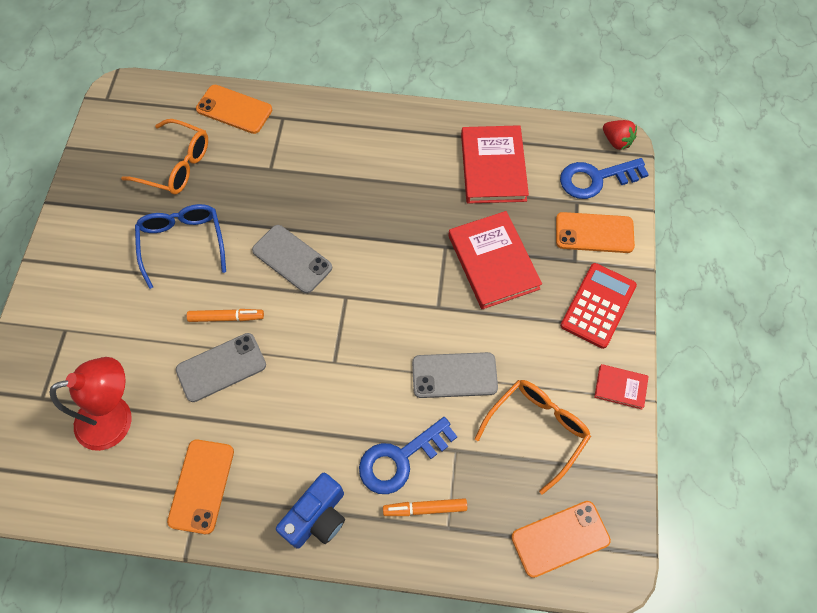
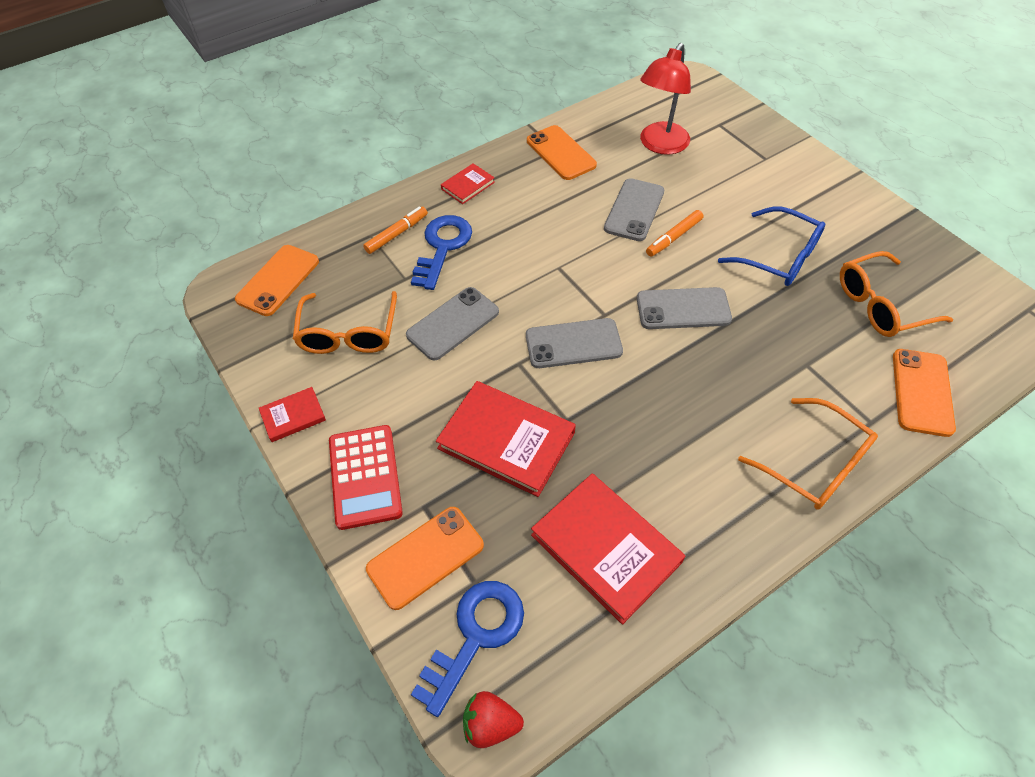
camera: 140 degrees right, 10 degrees down
(234, 109) = (922, 392): orange phone -> orange phone turned 60 degrees counterclockwise
(317, 517) = (468, 186): blue camera -> red book
(340, 123) = (814, 464): none -> orange glasses
(389, 292) = (573, 343): none -> grey phone

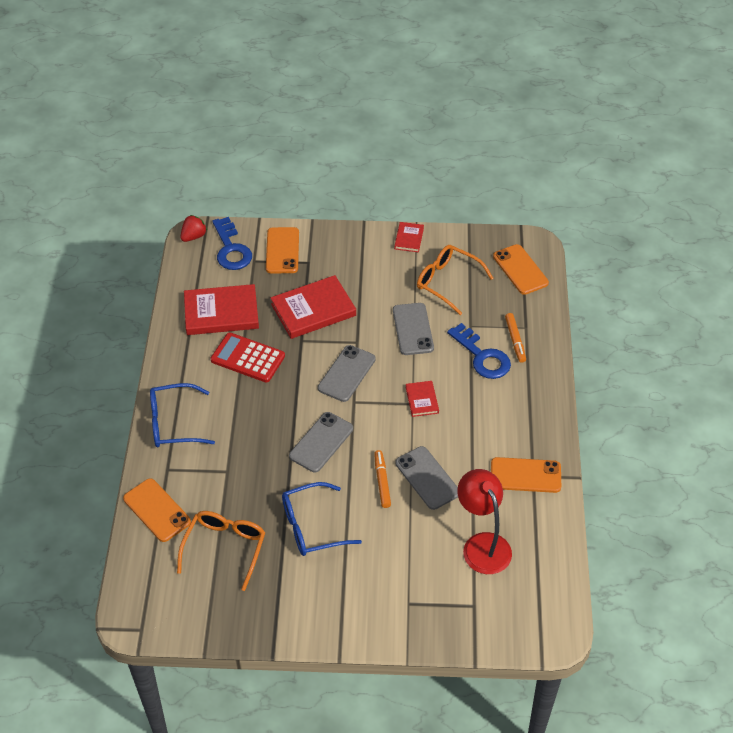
camera: 125 degrees right, 5 degrees down
(365, 476) = (345, 249): red calculator -> red calculator (248, 358)
(468, 186) = (533, 401): red book -> red book (422, 400)
(814, 464) = (174, 423): orange glasses -> blue glasses

